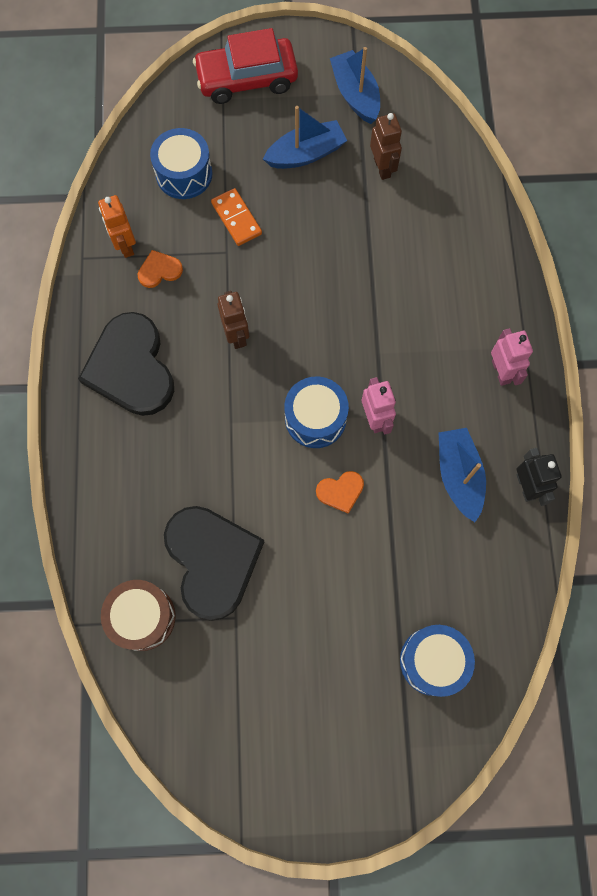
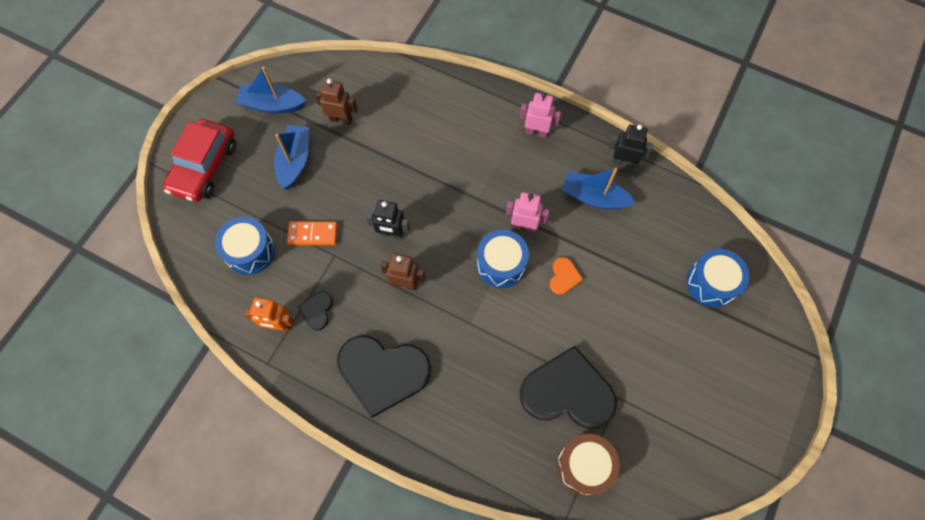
camera: 60 degrees left, 5 degrees down
(159, 270) = (317, 310): orange heart -> black heart
(283, 291) = (391, 234): none -> black robot

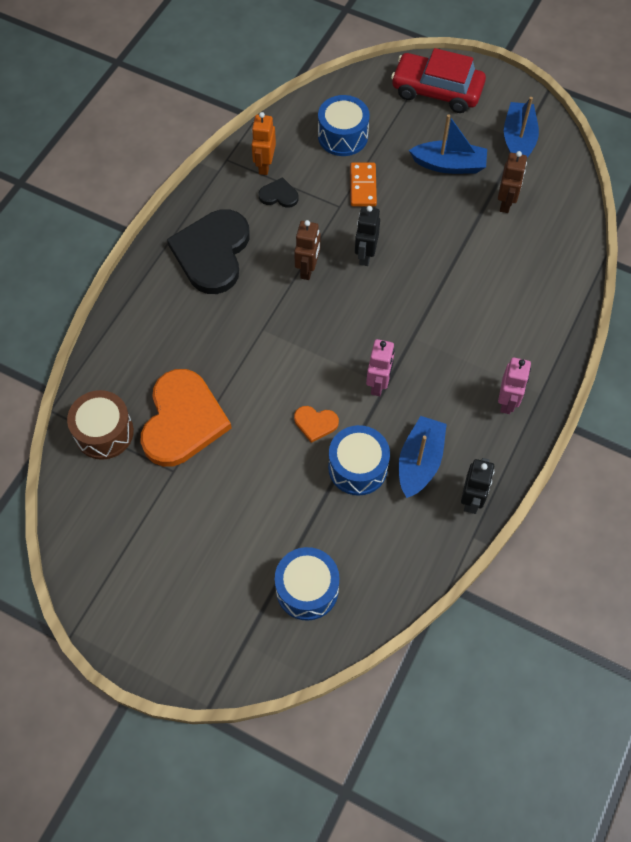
camera: 90 degrees right, 5 degrees down
(501, 264) = (330, 360): blue drum -> blue drum (358, 467)
(567, 391) = (182, 420): black heart -> orange heart

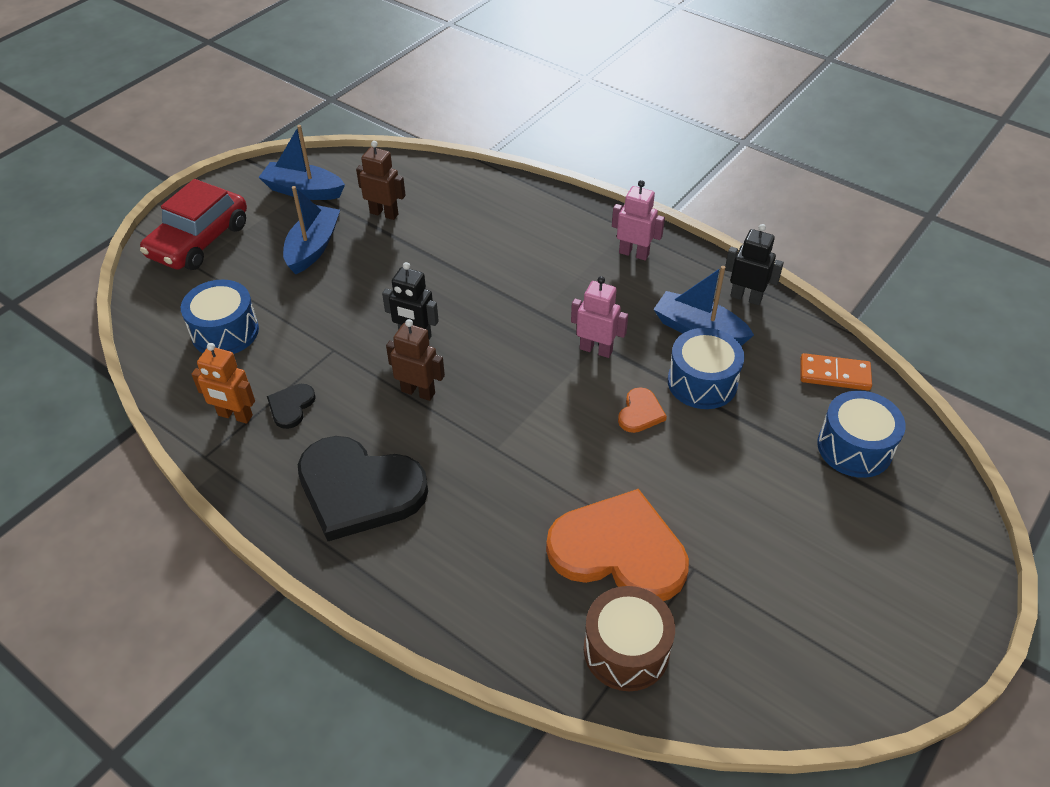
camera: 80 degrees left, 15 degrees down
(363, 186) = (312, 324): orange domino -> orange domino (834, 374)

